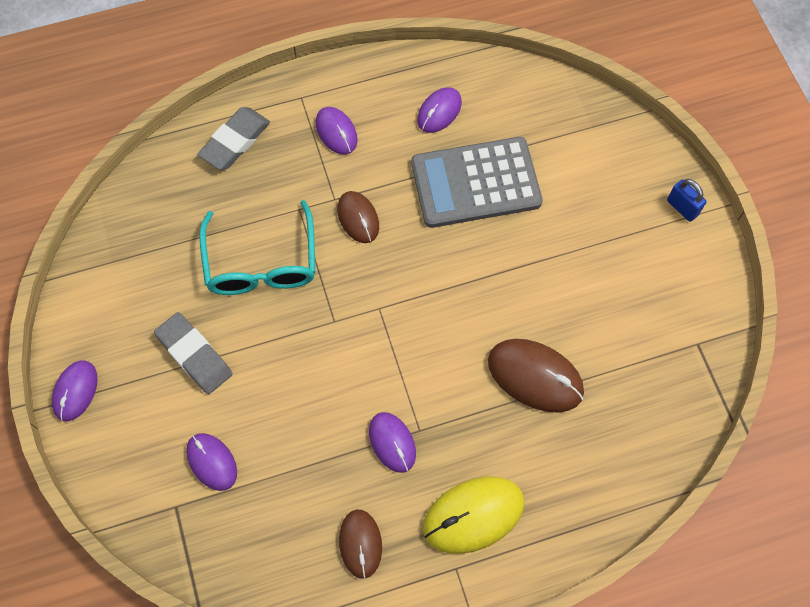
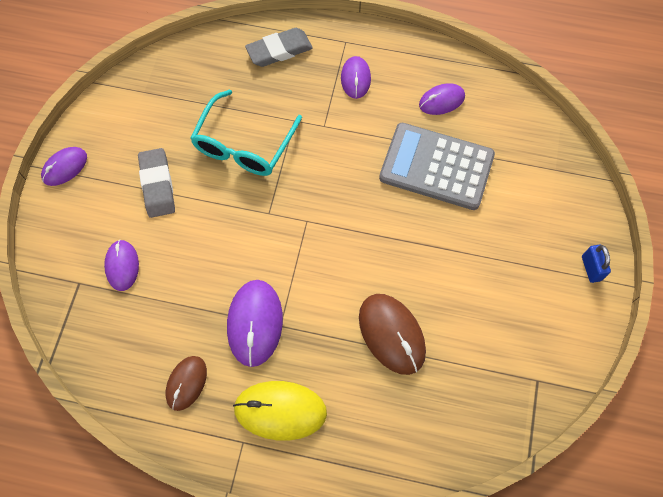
camera: 30 degrees right, 0 degrees up
(358, 218) = (332, 148): brown mouse -> none
(392, 442) = (255, 323): purple mouse -> purple mouse, size x1.60

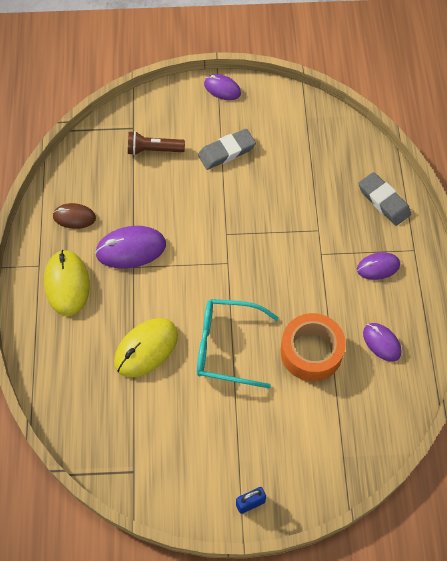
camera: 75 degrees right, 5 degrees down
(122, 266) = (153, 150): purple mouse -> brown flashlight
(244, 145) = (282, 200): turquoise glasses -> turquoise glasses (227, 347)
(391, 334) = (146, 348): brown mouse -> yellow mouse
(436, 167) = (311, 352): grey calculator -> orange tape

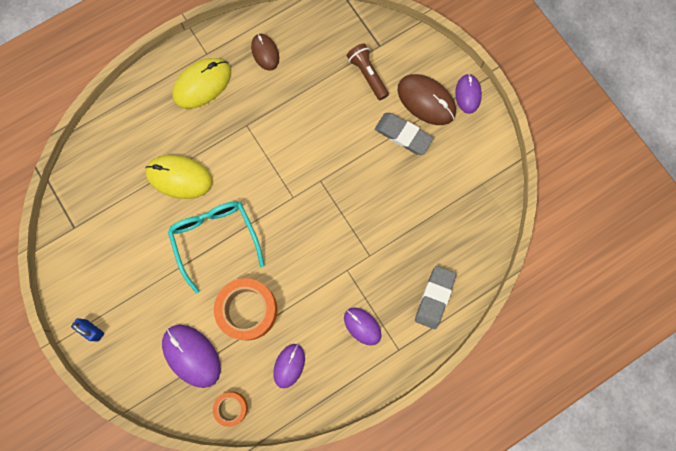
camera: 60 degrees right, 15 degrees up
(131, 249) = (261, 113): purple mouse -> purple mouse (191, 355)
(207, 120) = (426, 101): none -> brown mouse
(395, 411) = (231, 408): none -> orange tape

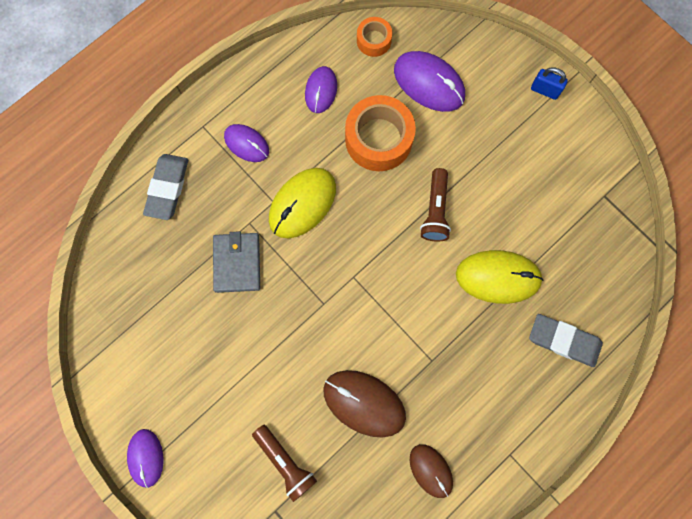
camera: 170 degrees right, 0 degrees up
(202, 84) = (503, 407): yellow mouse -> yellow mouse (302, 204)
(215, 239) = (435, 210): turquoise glasses -> brown flashlight
(384, 224) = (237, 263): none -> grey wallet
(403, 135) = (227, 383): grey eraser -> grey eraser (563, 341)
(426, 101) = (201, 438): brown mouse -> brown mouse (364, 403)

